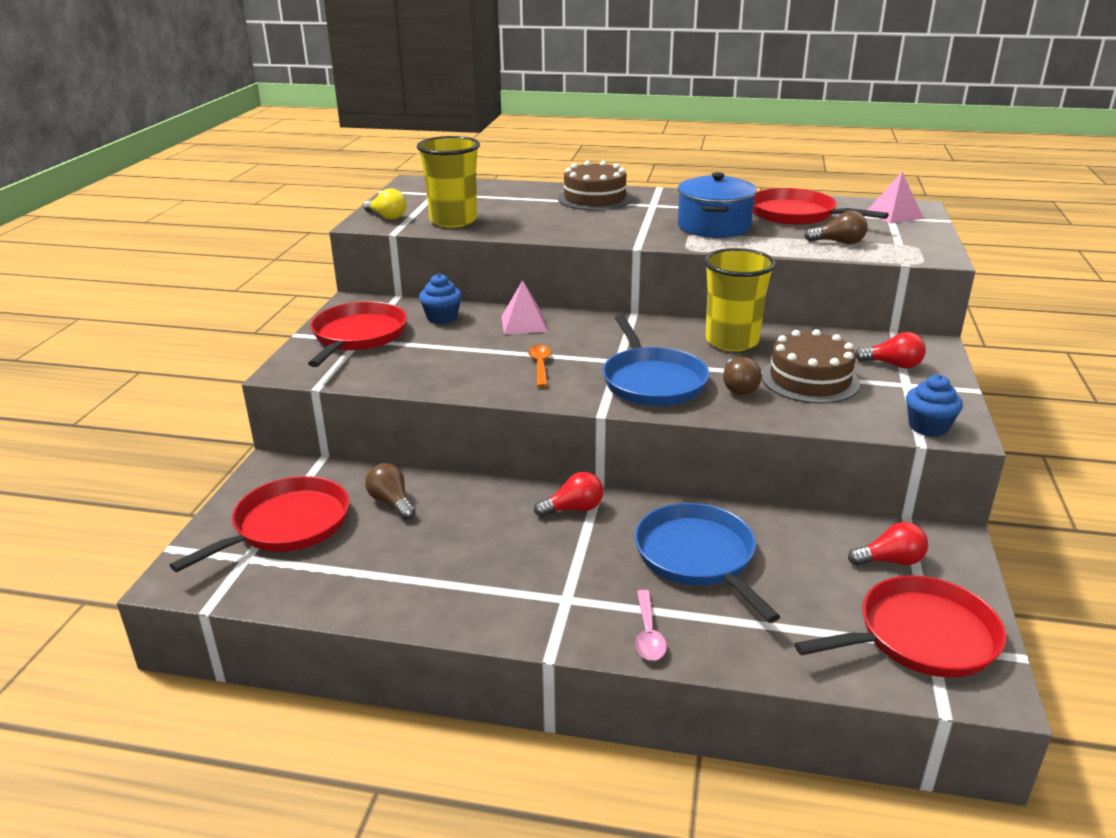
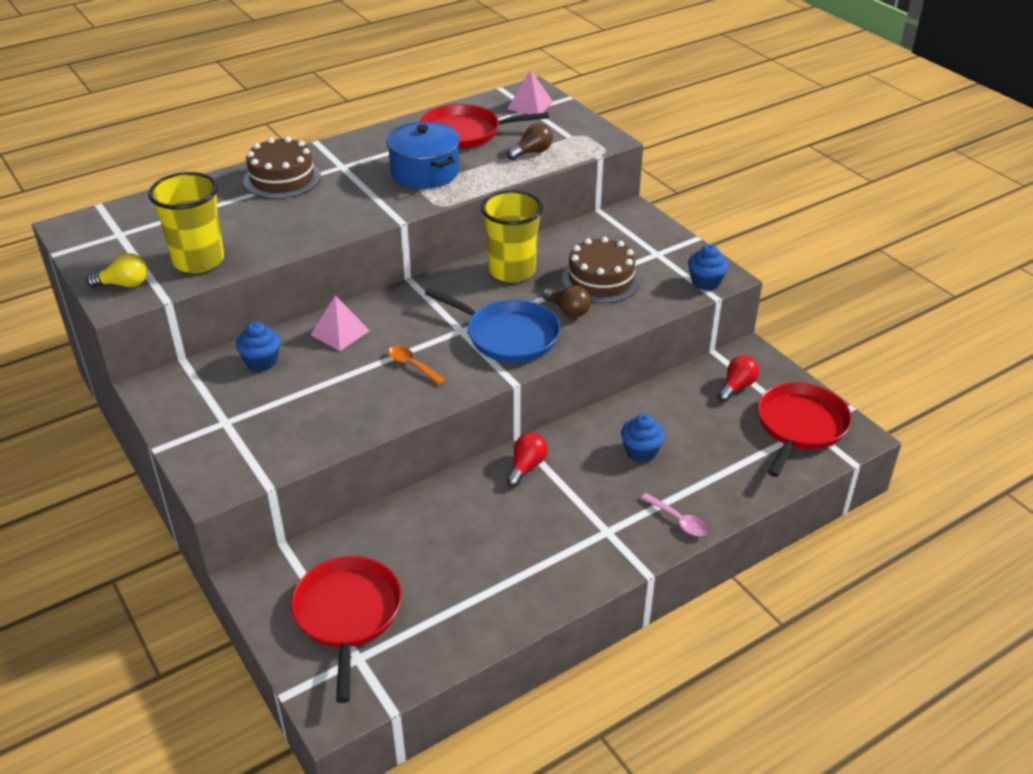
camera: 45 degrees left, 10 degrees up
(358, 336) = (218, 419): red pan -> none
(391, 503) = (397, 544): brown light bulb -> none
(698, 557) = (641, 452): blue pan -> blue cupcake
(893, 365) = (631, 240): red light bulb -> none

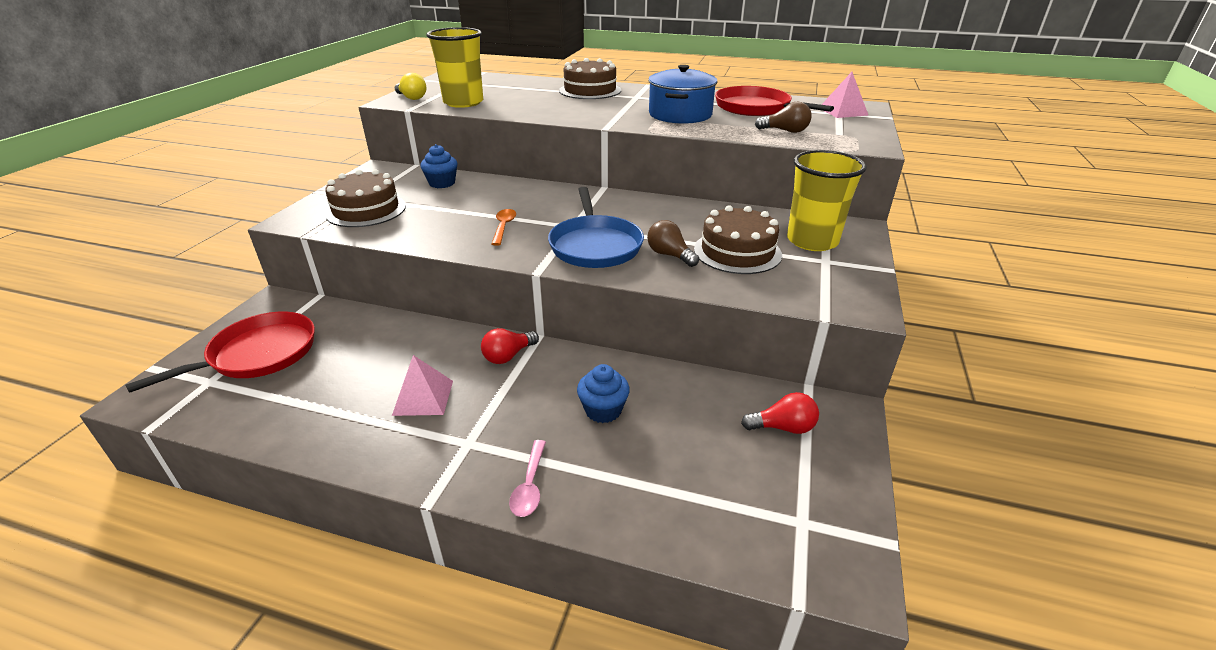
camera: 50 degrees right, 5 degrees down
(259, 430) = (366, 210): none -> brown cake
(340, 332) = (507, 191): pink pyramid -> pink pyramid (423, 397)
(512, 271) = (679, 214): yellow cup -> yellow cup (812, 241)
(526, 467) = (508, 356): red light bulb -> red light bulb turned 150 degrees clockwise
(568, 310) = (670, 255): brown light bulb -> brown light bulb turned 135 degrees clockwise
(705, 282) = (836, 302): blue cupcake -> none
(800, 426) = (793, 511): red pan -> none

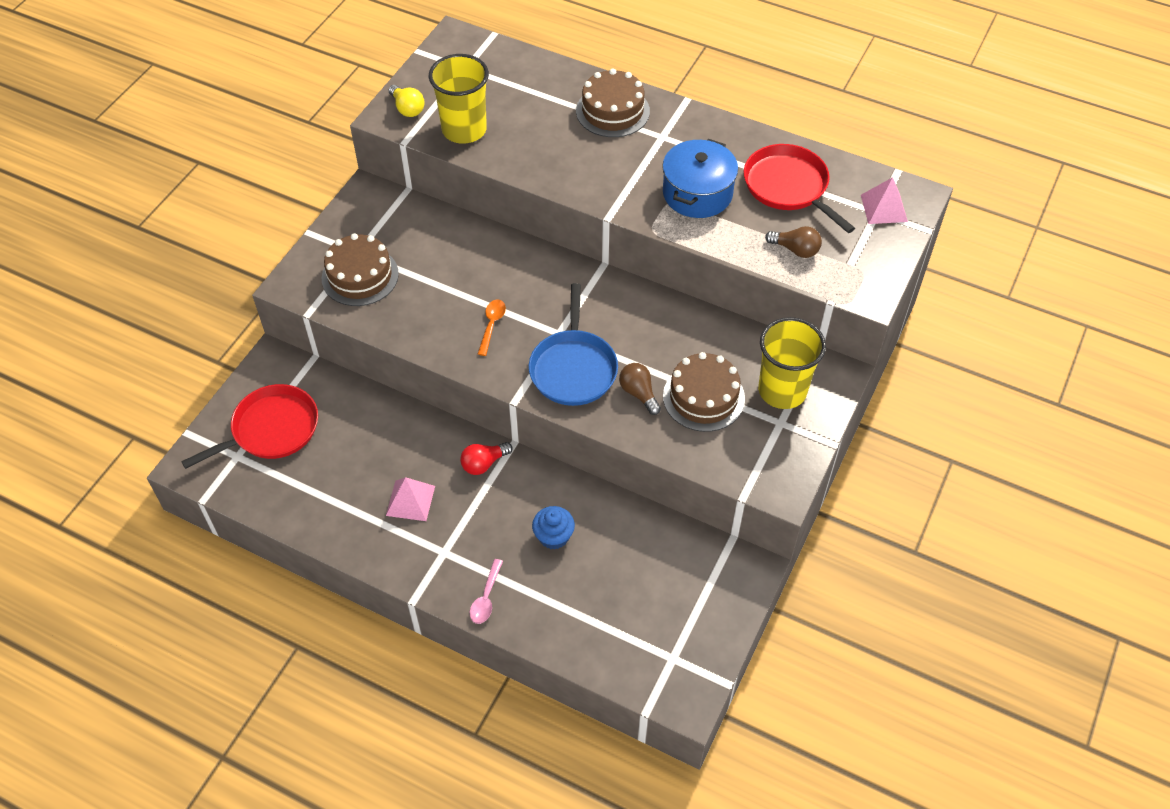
camera: 10 degrees right, 20 degrees up
(442, 183) = (435, 233): blue cupcake -> none
(782, 427) = (692, 576): red light bulb -> none

